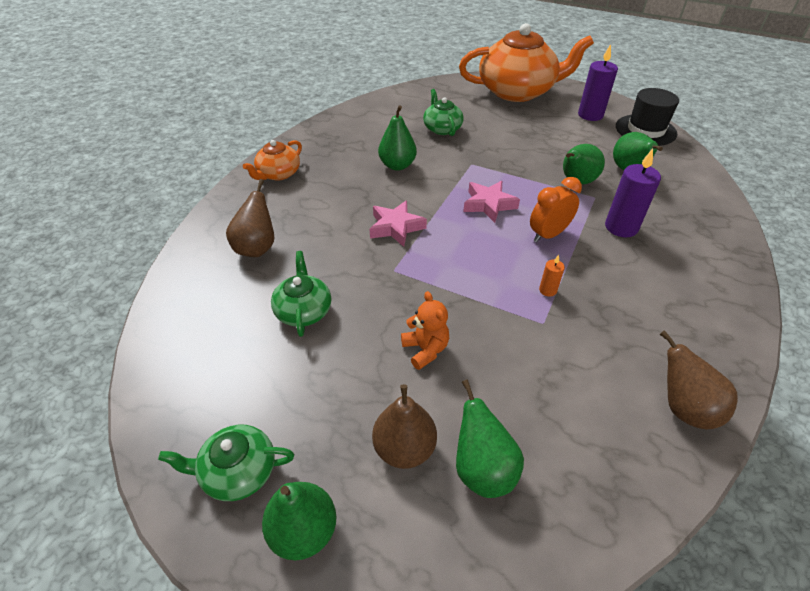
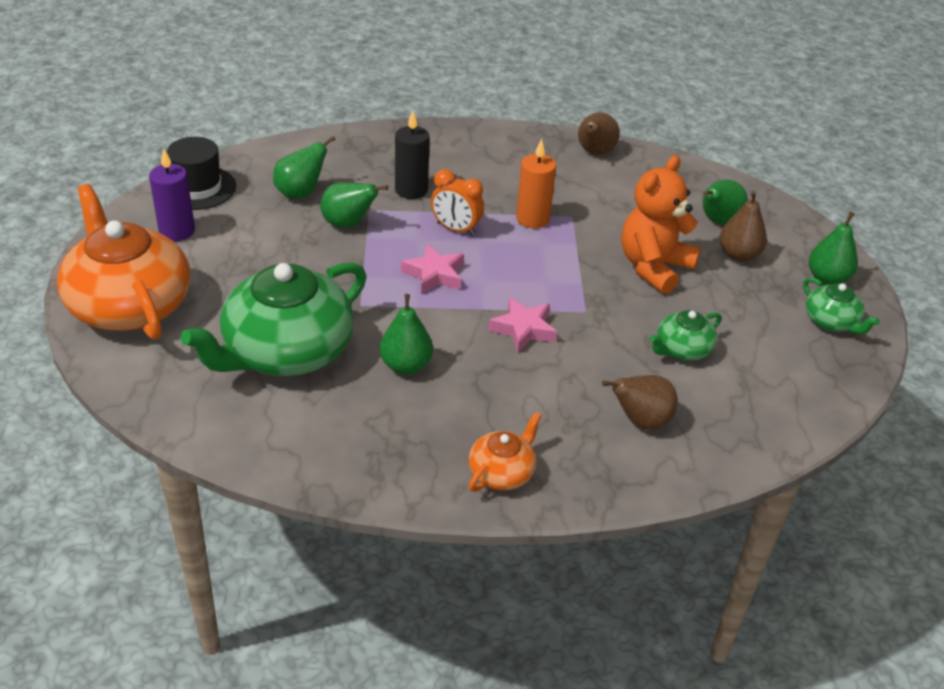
camera: 120 degrees left, 5 degrees down
(278, 174) = (502, 472): orange teapot -> orange teapot turned 60 degrees counterclockwise
(425, 349) = (654, 267): orange teddy bear -> orange teddy bear, size x1.93
(442, 128) = (286, 352): green teapot -> green teapot, size x2.13
(547, 290) = (532, 219): orange candle -> orange candle, size x2.07
(621, 227) = (411, 190): purple candle -> black candle

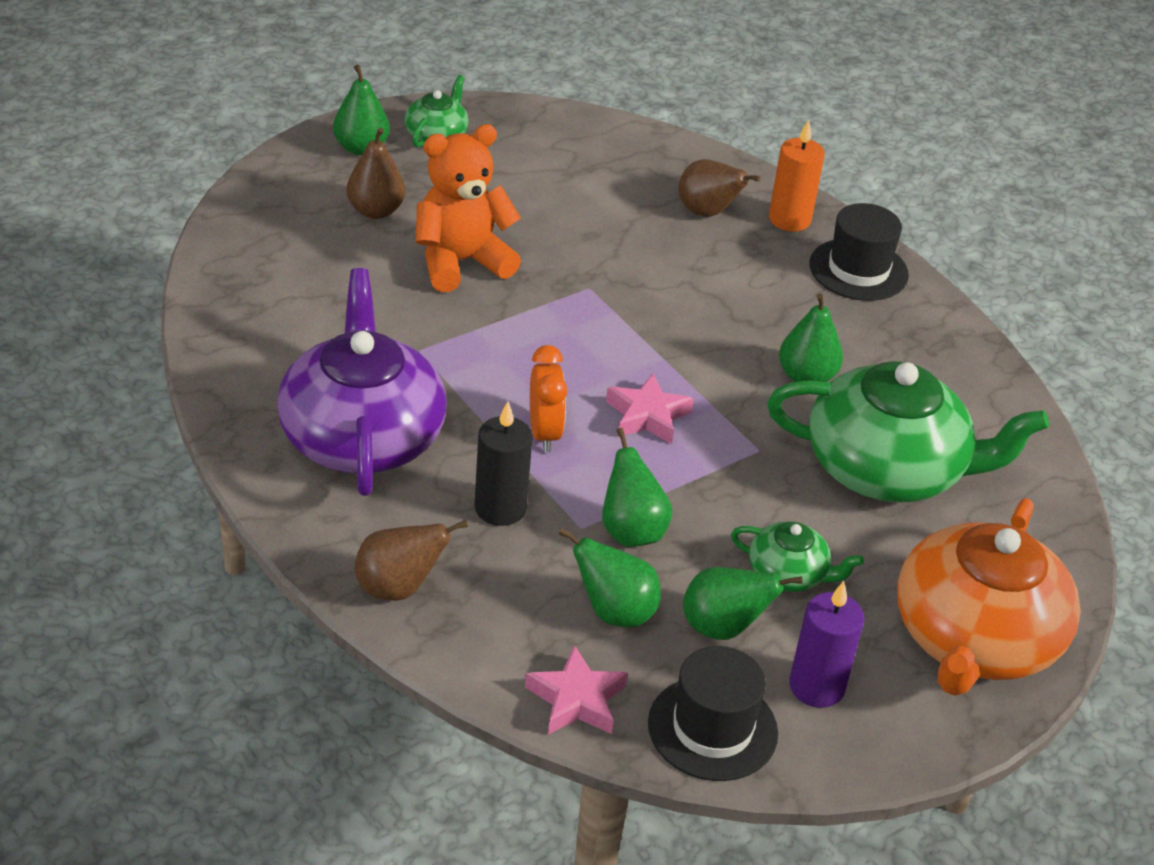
camera: 125 degrees left, 0 degrees up
(502, 472) = (858, 270): orange teapot -> black hat
(510, 170) = (362, 436): none -> purple teapot
(523, 329) = (664, 319): pink star -> pink star (576, 700)
(532, 219) = (457, 379): orange candle -> orange candle (789, 219)
(594, 152) = (244, 376): brown pear -> brown pear (398, 588)
(654, 267) = (461, 262): orange teddy bear -> orange teddy bear turned 150 degrees clockwise
(682, 349) = (580, 212): green teapot -> green teapot (788, 574)
(717, 221) = (318, 239): green pear -> green pear (723, 628)

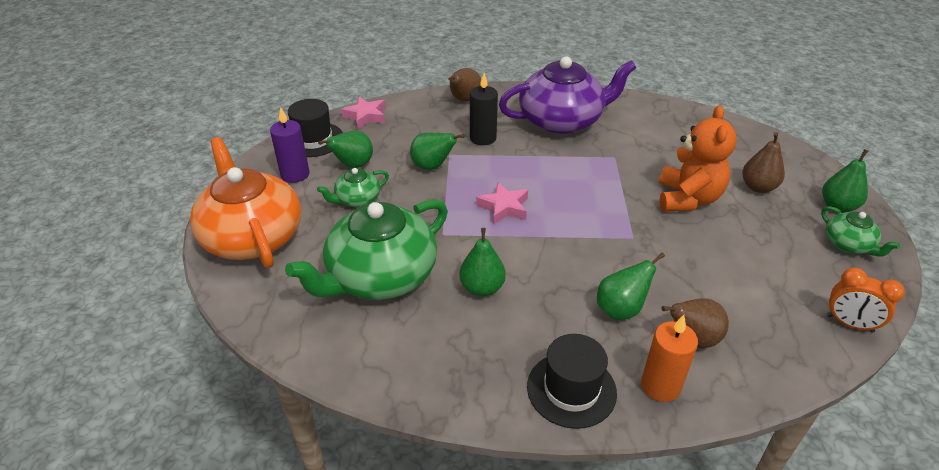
camera: 130 degrees right, 0 degrees up
(362, 436) = (562, 121): purple teapot -> purple teapot turned 45 degrees counterclockwise
(544, 433) = (520, 169): orange clock -> orange clock (849, 324)
(614, 612) = (394, 142): green pear -> green pear (621, 309)

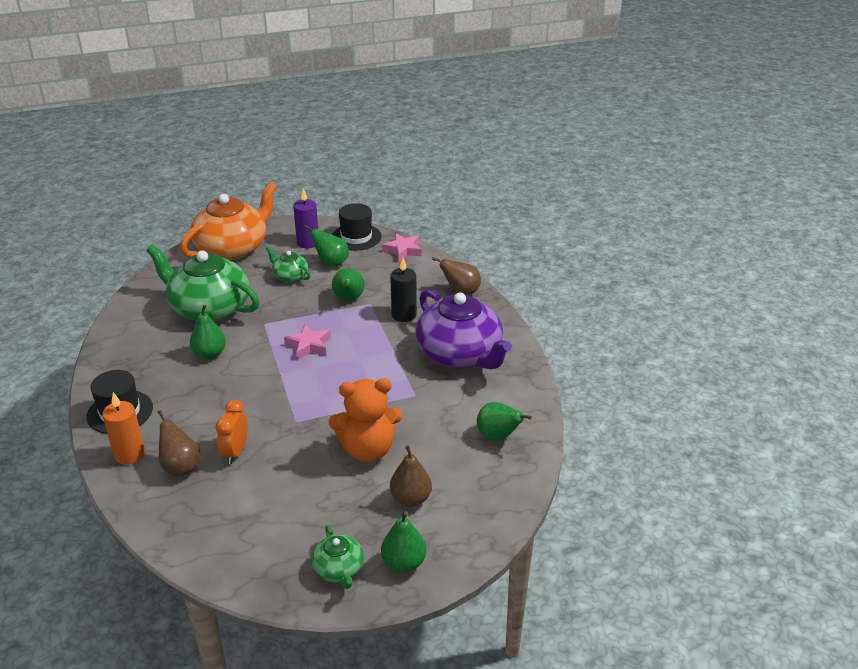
camera: 70 degrees right, 5 degrees down
(621, 309) = (204, 425): green pear -> green pear (498, 437)
(848, 244) = (339, 569): green teapot -> green teapot turned 60 degrees counterclockwise
(849, 324) = (221, 565): orange clock -> orange clock (235, 452)

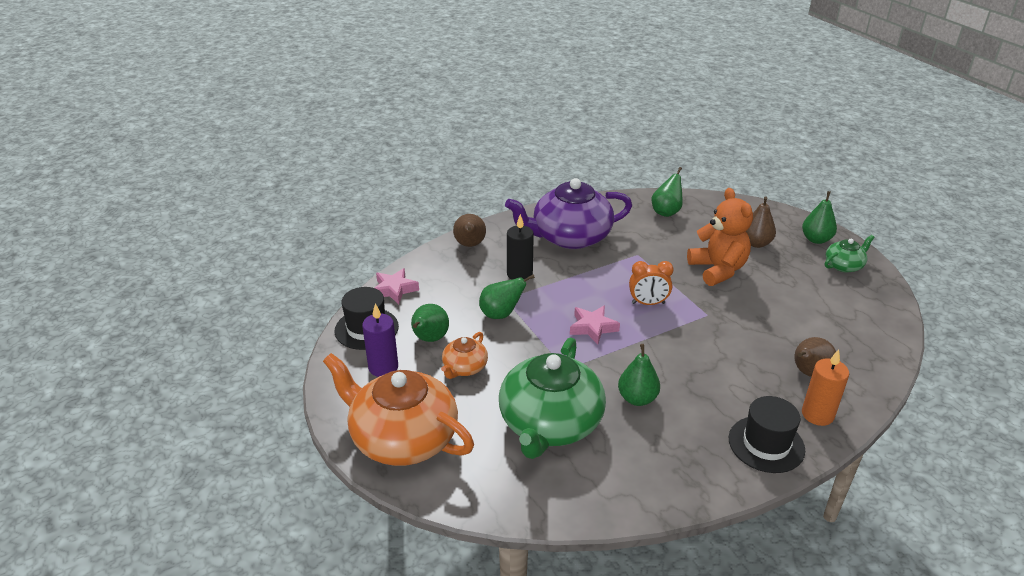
camera: 100 degrees left, 0 degrees up
(235, 452) = (767, 343): orange clock -> orange clock (648, 303)
(290, 276) = (464, 367): green teapot -> orange teapot
(460, 354) = (570, 237): purple teapot -> purple teapot turned 150 degrees counterclockwise

